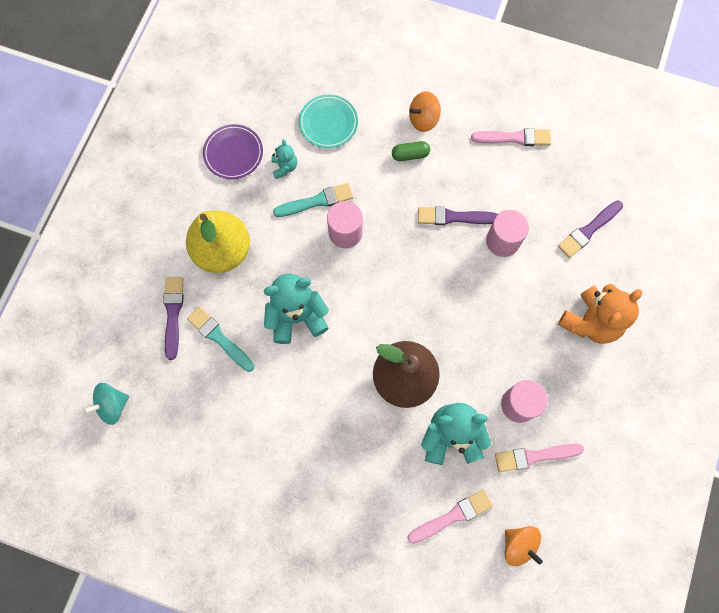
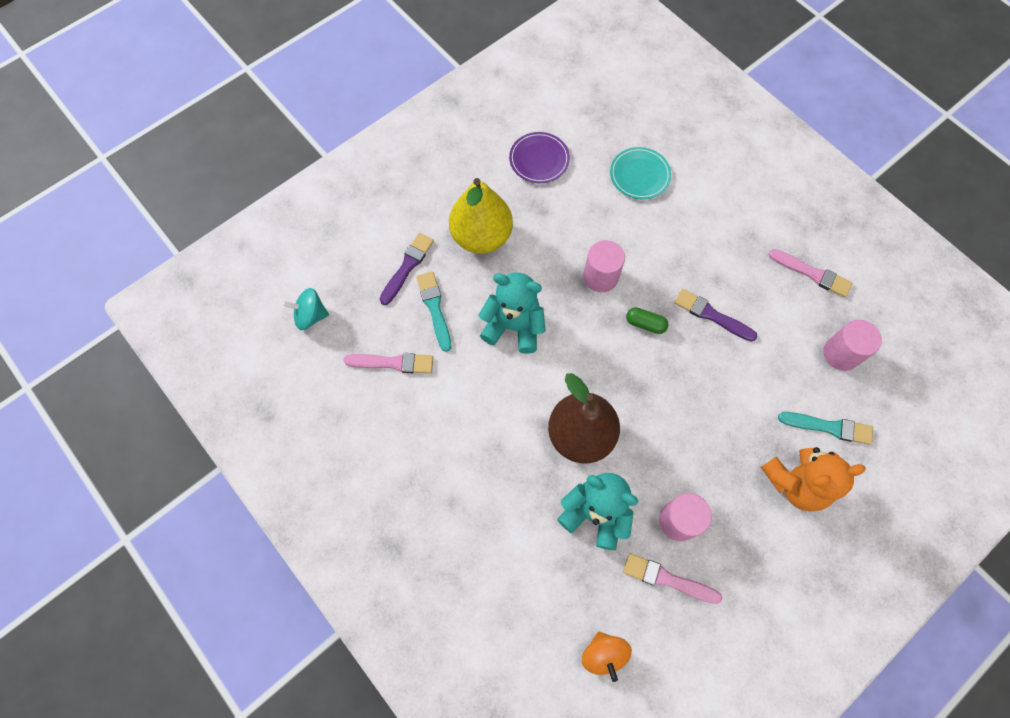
camera: 30 degrees right, 5 degrees down
(284, 167) = (578, 193): turquoise teddy bear -> none
(316, 201) = (590, 236): turquoise brush -> turquoise brush (829, 427)
(410, 155) = (701, 239): green capsule -> green capsule (645, 324)
(423, 119) = (731, 214): orange spinning top -> none
(452, 516) = (554, 588): pink brush -> pink brush (393, 363)
(502, 241) = (747, 361): pink cylinder -> pink cylinder (841, 353)
(588, 230) = (841, 396): purple brush -> none

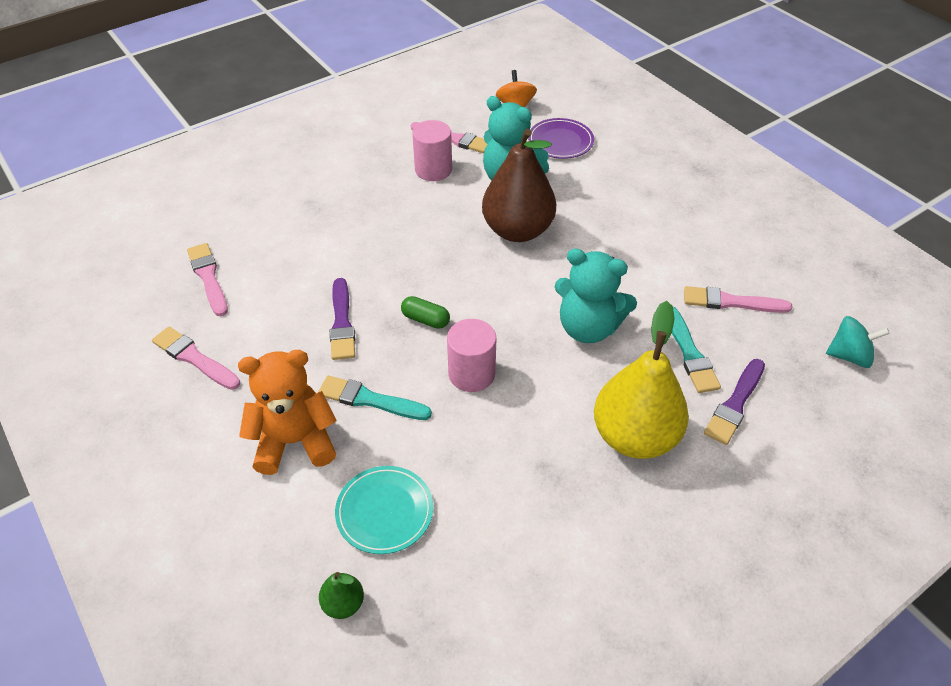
camera: 175 degrees left, 20 degrees down
(539, 159) = (544, 552): purple plate -> purple plate (560, 141)
(649, 125) = (343, 603): none -> green pear
(711, 315) = (342, 323): purple brush -> purple brush turned 45 degrees clockwise
(795, 483) = (313, 186): orange teddy bear -> orange teddy bear (295, 441)
(829, 427) = (258, 220): turquoise brush -> turquoise brush (370, 400)
(841, 353) = (208, 277): pink cylinder -> pink brush

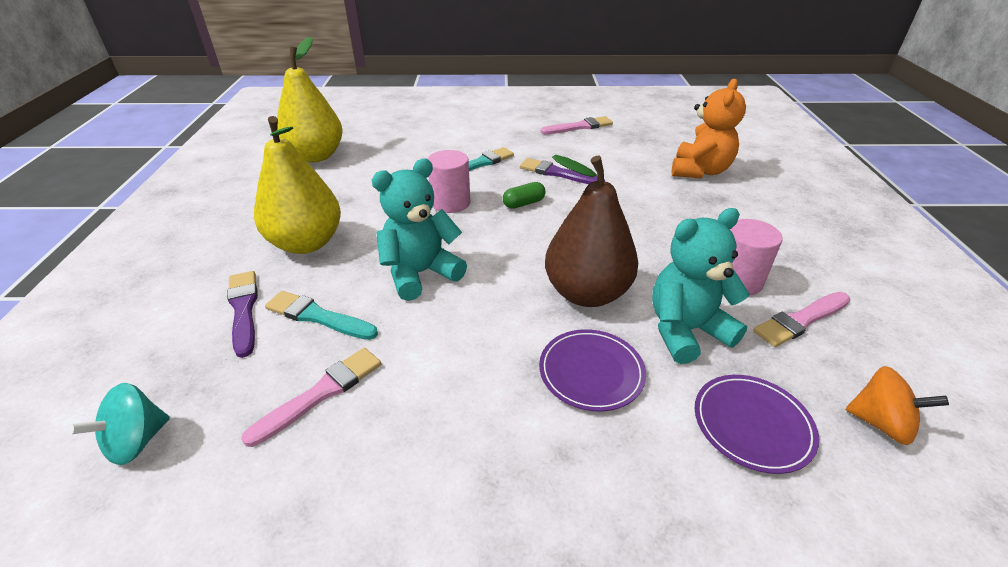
camera: 125 degrees right, 10 degrees down
(208, 277) = (653, 143): pink brush -> none
(295, 441) = (480, 138): orange teddy bear -> orange teddy bear (699, 171)
(343, 603) = (373, 126): green pear -> none
(384, 511) = (401, 147): turquoise plate -> none
(485, 596) = (316, 156): none -> yellow pear
(586, 203) = (591, 372): none -> purple plate

